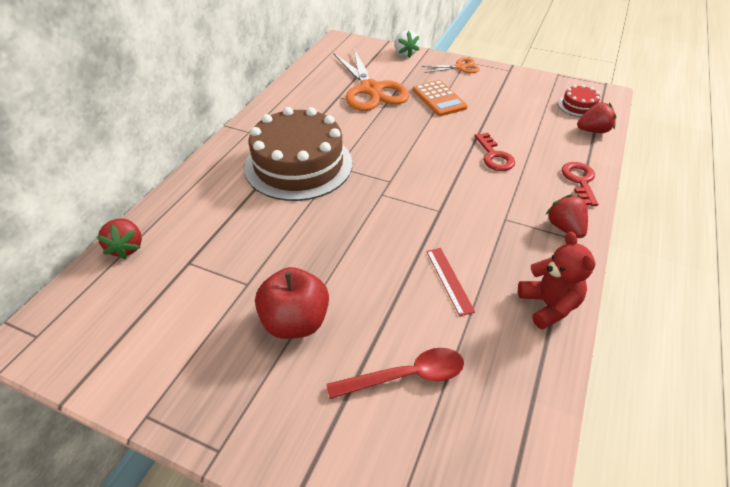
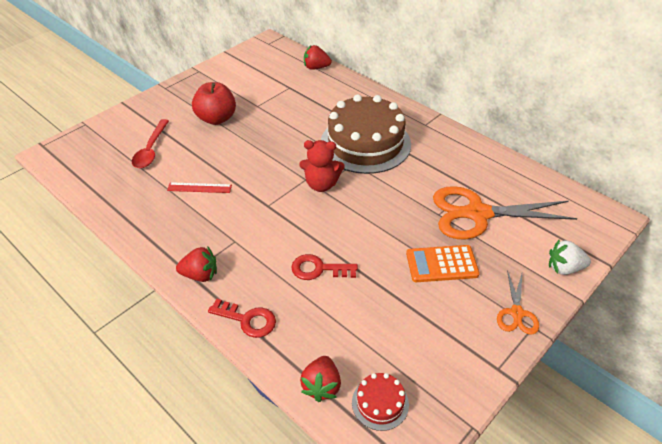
camera: 110 degrees right, 0 degrees up
(548, 305) = (143, 228): red teddy bear -> red teddy bear (321, 184)

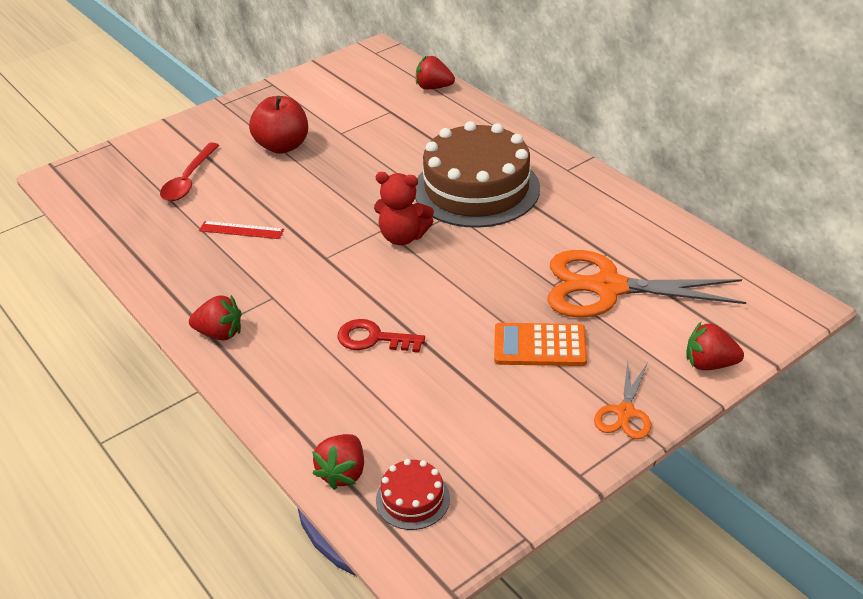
camera: 10 degrees right, 5 degrees down
(247, 320) = (268, 390): red key -> none
(564, 268) = (709, 364): white strawberry -> red strawberry

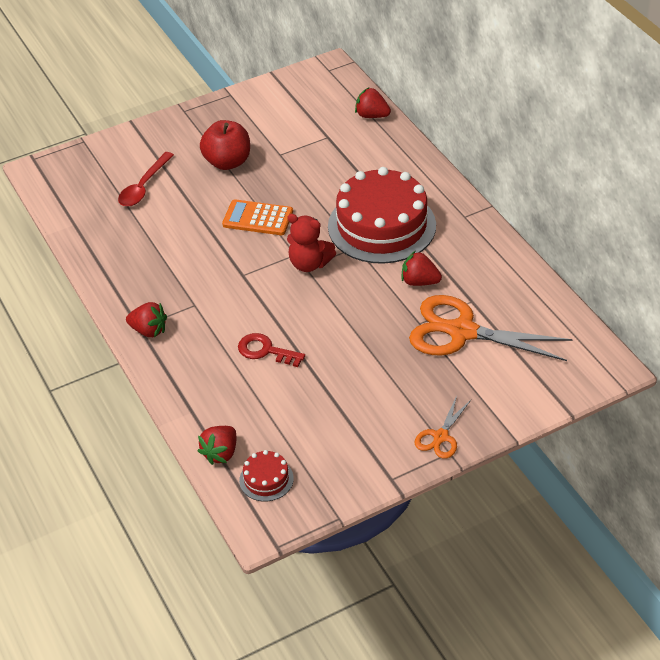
camera: 10 degrees right, 5 degrees up
(241, 230) = (179, 240): red ruler -> none
(476, 189) = (382, 226): brown cake -> red cake
(540, 346) = (392, 374): orange calculator -> orange calculator (258, 218)
(709, 364) = (519, 407): red strawberry -> red strawberry (419, 282)

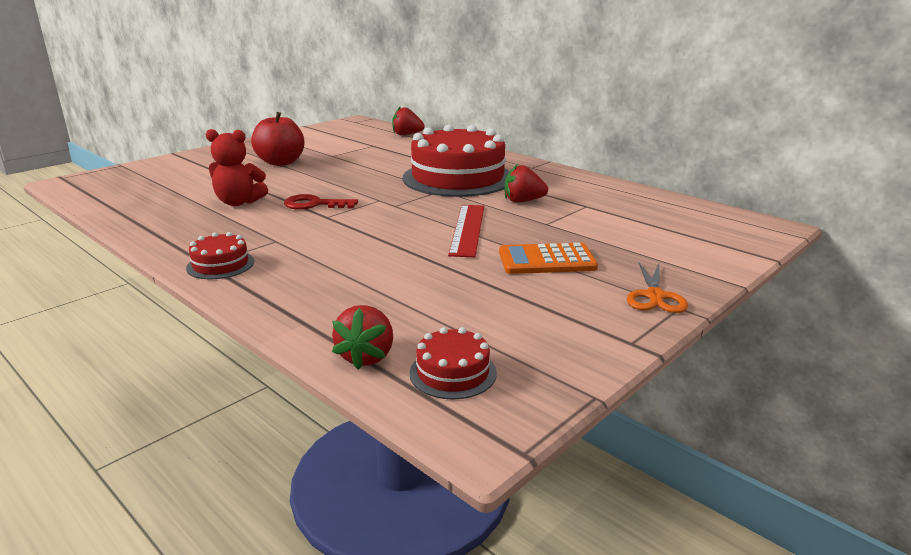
camera: 20 degrees left, 20 degrees down
(144, 186) = (193, 180): red spoon -> none
(149, 330) = (220, 264): red strawberry -> red cake
(258, 218) = (327, 185): orange calculator -> orange calculator (547, 260)
(265, 351) = (382, 261): red key -> red key (314, 204)
(309, 264) = (398, 203): red teddy bear -> red teddy bear (239, 202)
(349, 319) = (467, 229): none -> red ruler
(462, 332) = (596, 223): orange scissors -> none

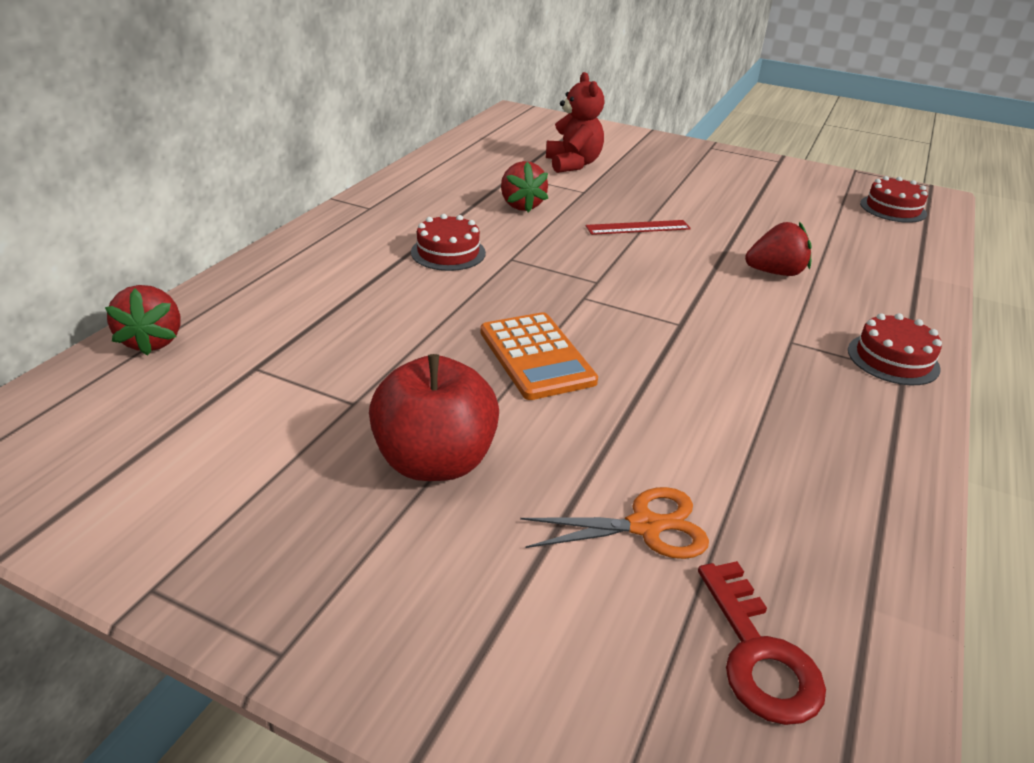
camera: 110 degrees left, 10 degrees up
(239, 202) = (699, 427): red teddy bear -> red teddy bear (573, 164)
(314, 204) = (646, 346): red key -> red key (758, 654)
(366, 356) = (920, 239): red strawberry -> red strawberry (775, 273)
(458, 178) = (448, 252): red cake -> red cake, size x0.43
(467, 229) = (638, 227): red ruler -> red ruler, size x0.66
(547, 260) = (677, 188): orange calculator -> orange calculator (536, 356)
(655, 296) = (702, 153): orange scissors -> orange scissors (645, 526)

